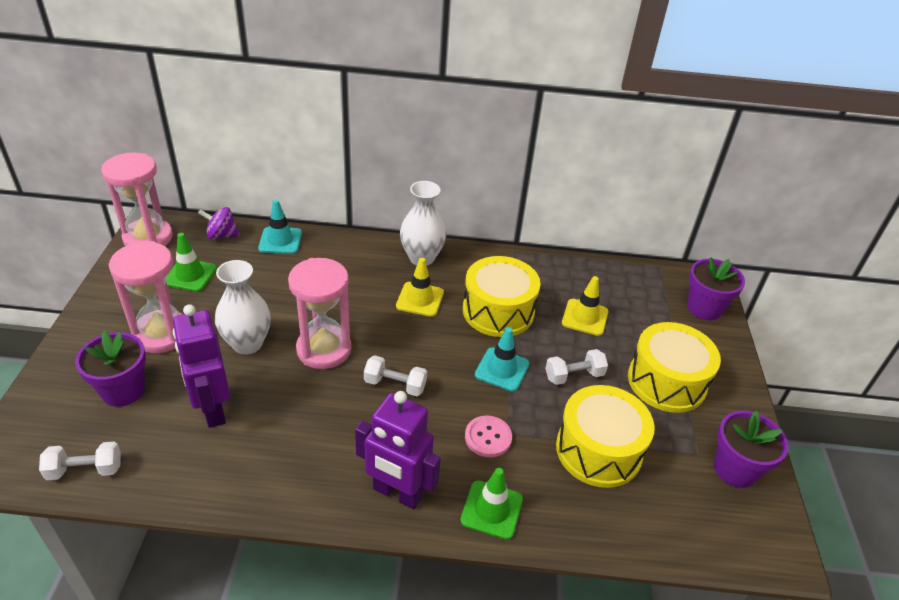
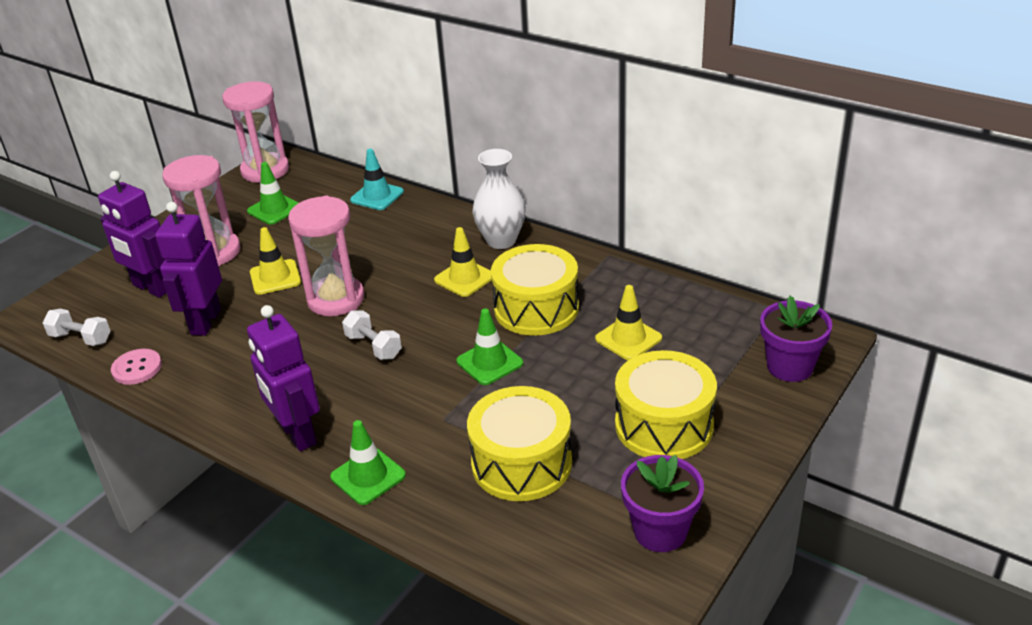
camera: 35 degrees right, 5 degrees down
(123, 390) = (151, 288): purple flower pot -> purple robot
(221, 235) = (328, 181): purple spinning top -> none
(247, 343) = (275, 277): white vase -> yellow traffic cone
(488, 437) = (420, 416): pink button -> pink button (137, 368)
(502, 369) = (489, 362): turquoise traffic cone -> green traffic cone
(574, 376) = (561, 389): white dumbbell -> none

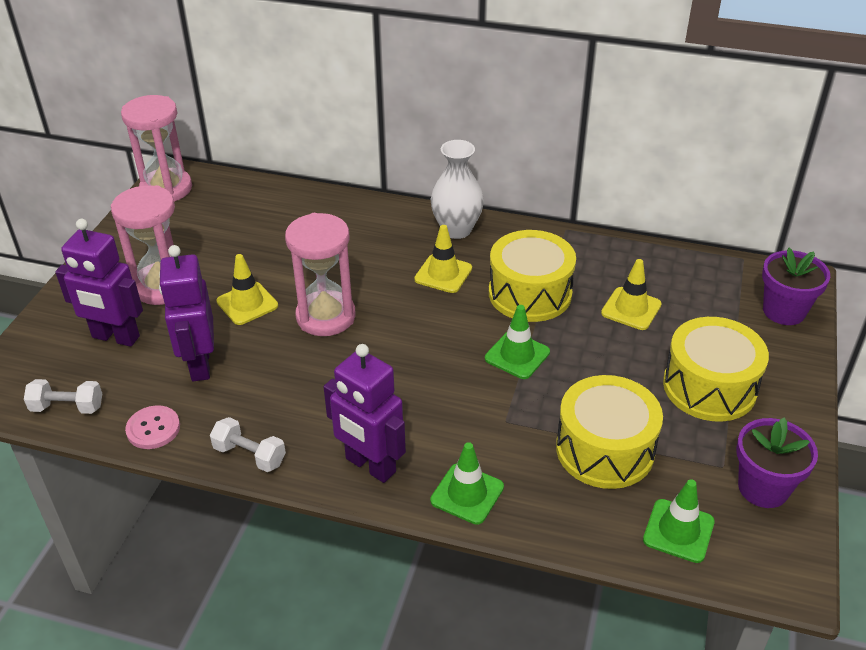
camera: 20 degrees left, 5 degrees up
(274, 209) = (202, 230): green traffic cone -> green traffic cone (678, 531)
(373, 346) = (394, 359): white dumbbell -> white dumbbell (250, 455)
(377, 196) = (304, 201): turquoise traffic cone -> none

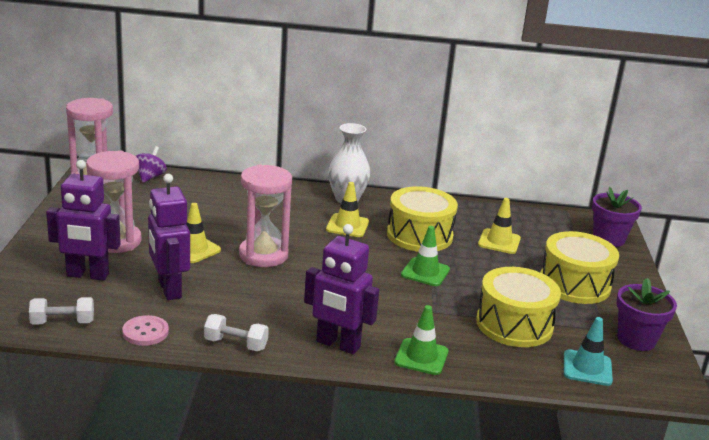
camera: 15 degrees left, 15 degrees down
(231, 187) = (150, 177): none -> purple spinning top
(678, 531) = (587, 368): green traffic cone -> turquoise traffic cone

